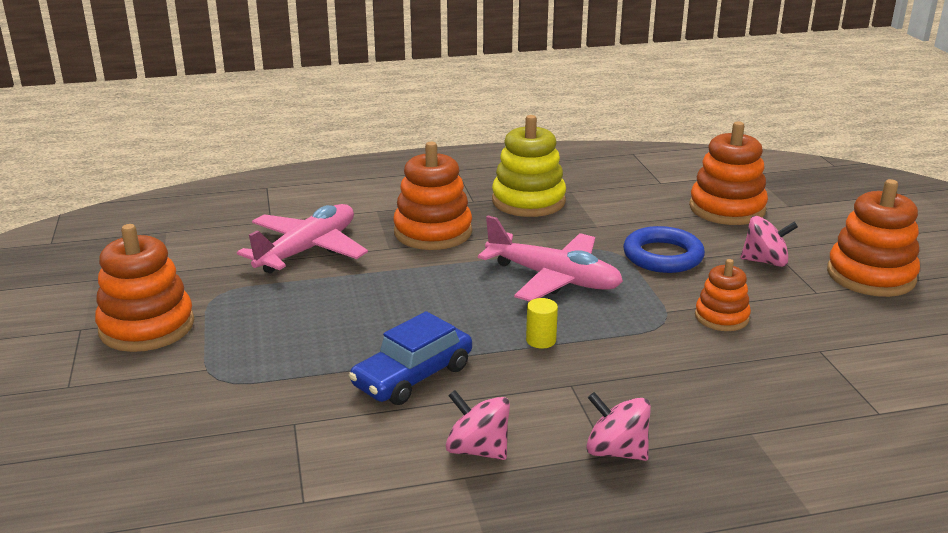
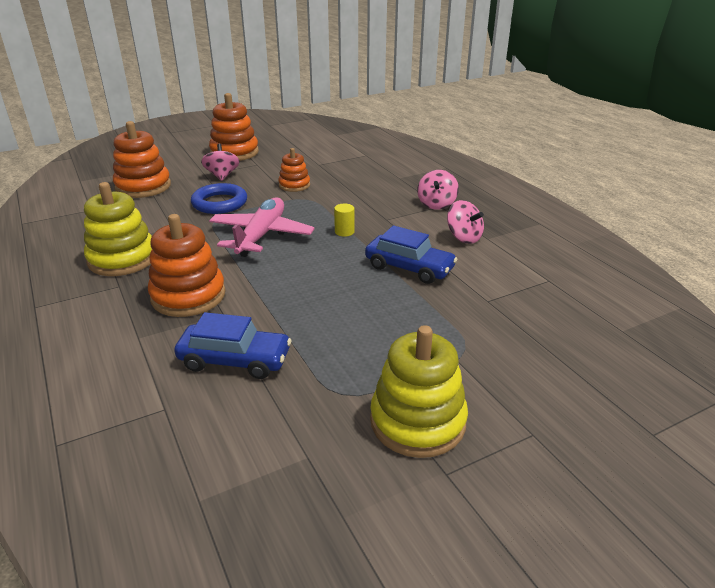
camera: 105 degrees left, 5 degrees up
(147, 327) = (417, 421): orange stacking toy -> yellow stacking toy
(308, 250) = (235, 360): pink plane -> blue car
(478, 450) = (463, 237): pink spinning top -> pink spinning top turned 60 degrees counterclockwise

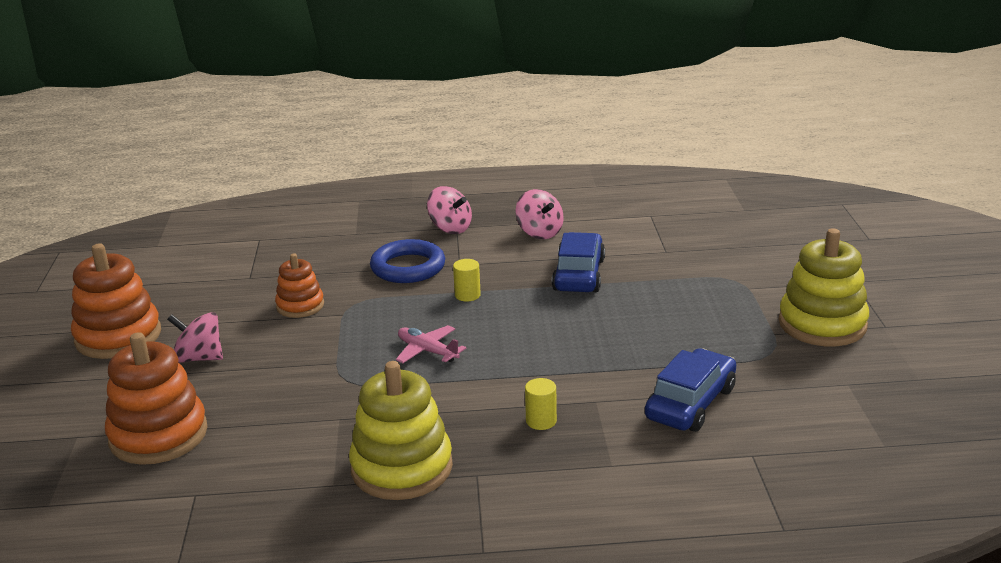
camera: 65 degrees left, 5 degrees down
(188, 296) = (541, 421): orange stacking toy -> yellow cylinder
(219, 203) = (297, 371): blue ring -> blue ring (408, 267)
(261, 235) = (427, 351): pink plane -> pink plane, size x0.52
(409, 268) = (579, 275): blue car -> blue car turned 45 degrees counterclockwise
(463, 237) = (539, 232): pink spinning top -> pink spinning top turned 75 degrees clockwise

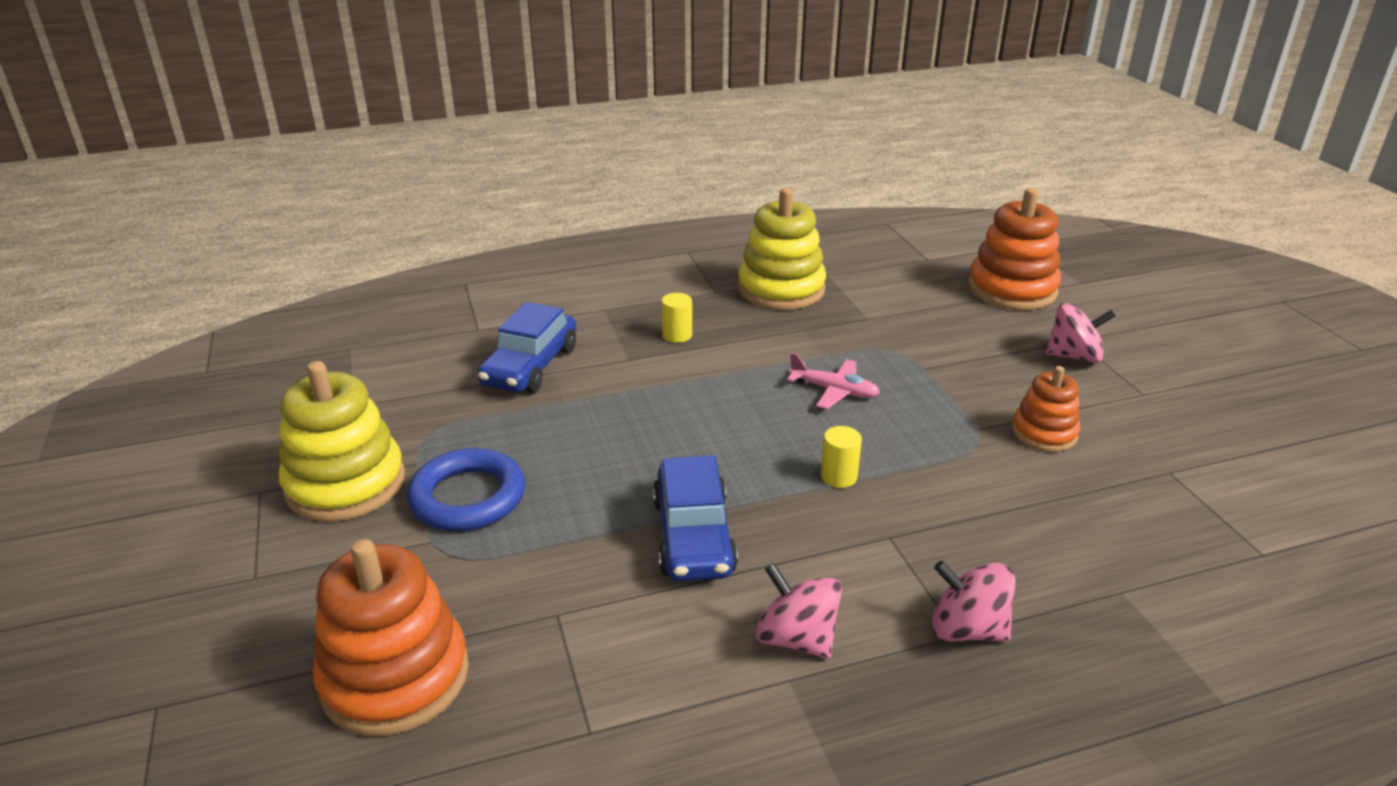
camera: 165 degrees right, 5 degrees up
(118, 336) = (1198, 369): orange stacking toy -> orange stacking toy (395, 677)
(408, 267) = (962, 519): blue ring -> blue ring (468, 497)

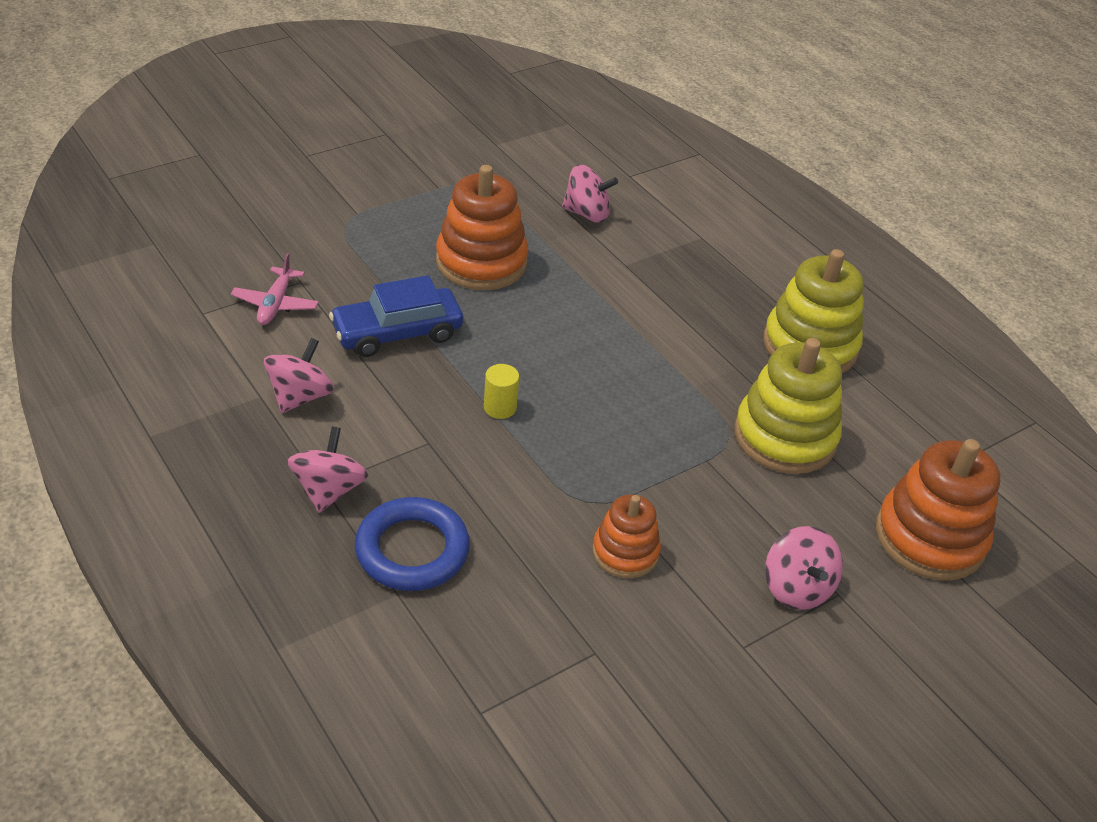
camera: 70 degrees right, 10 degrees up
(345, 484) = (404, 164): yellow stacking toy -> yellow stacking toy (785, 437)
(395, 677) = (234, 228): orange stacking toy -> orange stacking toy (481, 262)
(468, 497) = (408, 219): blue ring -> blue ring (412, 550)
(530, 366) = (587, 214): blue car -> pink spinning top
(677, 335) = (680, 287): yellow cylinder -> none
(834, 391) = (633, 397): pink plane -> pink plane (275, 304)

